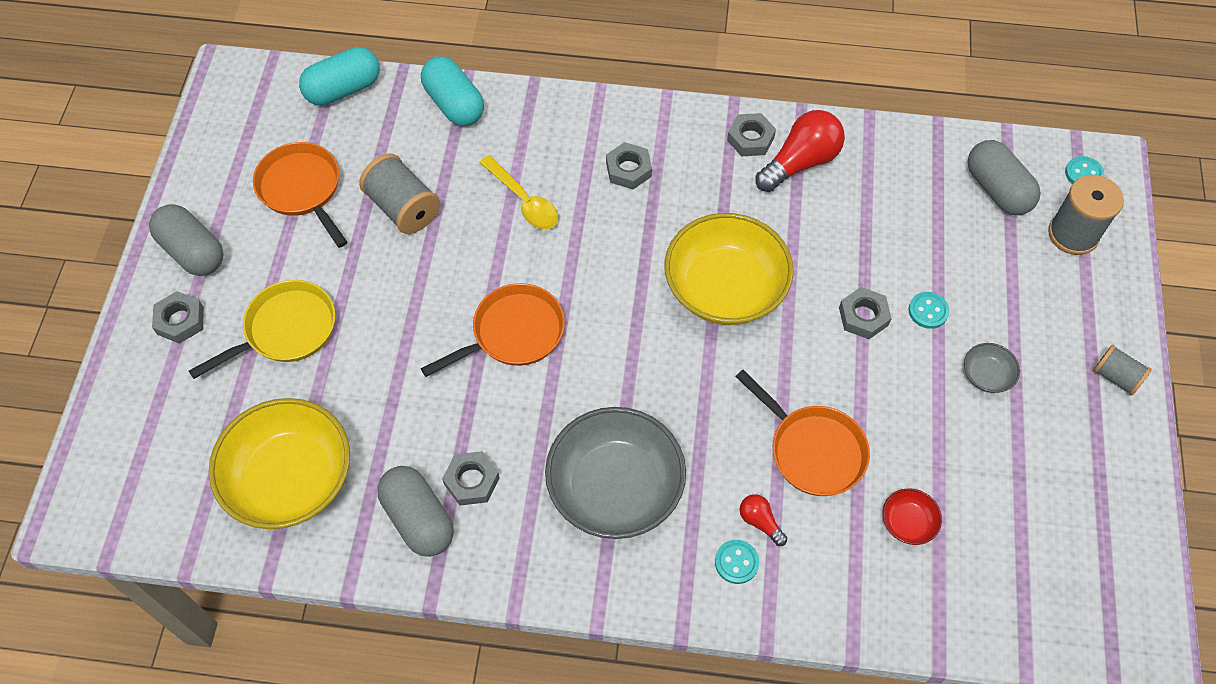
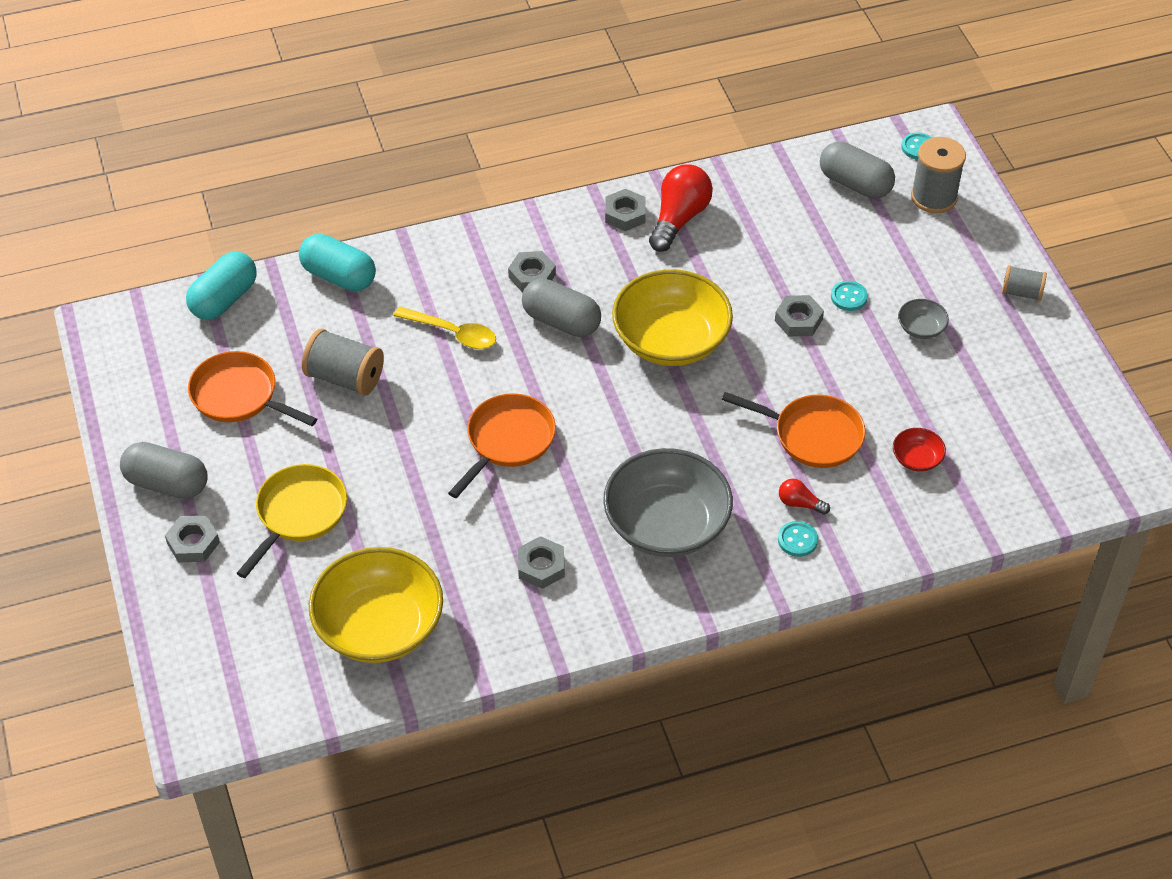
camera: 25 degrees left, 10 degrees down
(418, 519) = (512, 612): grey capsule -> grey capsule (561, 321)

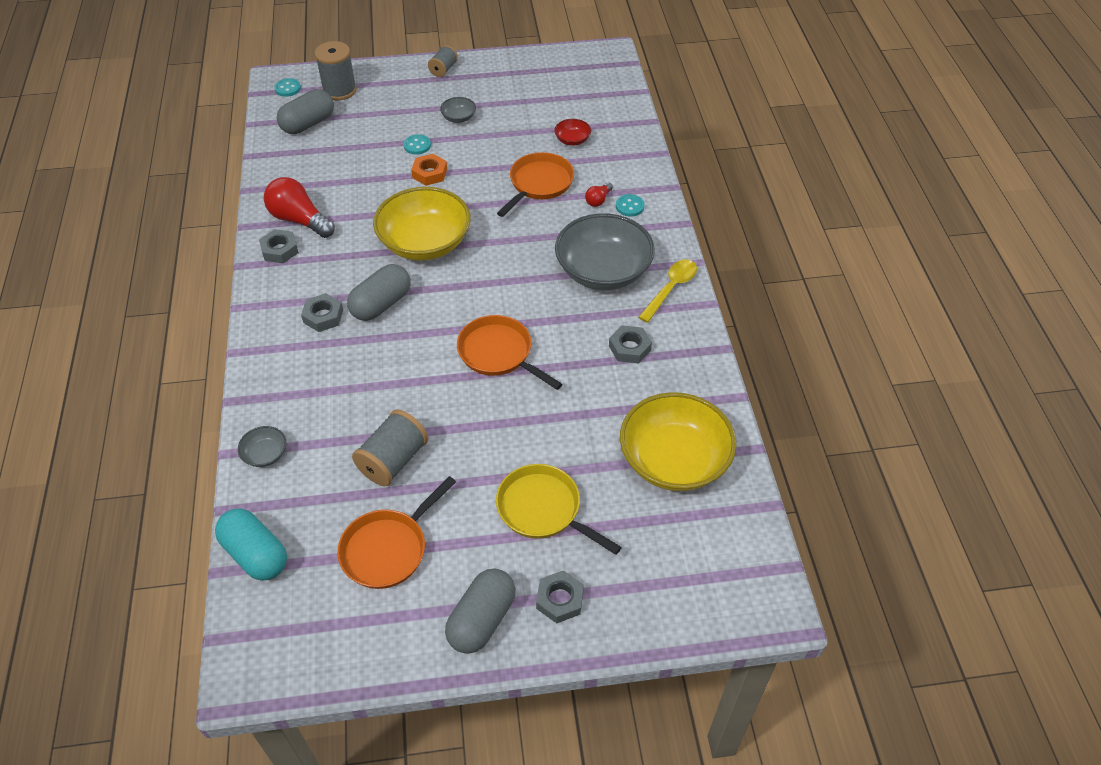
camera: 80 degrees left, 0 degrees up
(339, 276) = (265, 454): turquoise capsule -> grey bowl
(452, 333) = (368, 377): yellow spoon -> yellow spoon (670, 289)
(798, 320) = (429, 173): grey nut -> orange nut

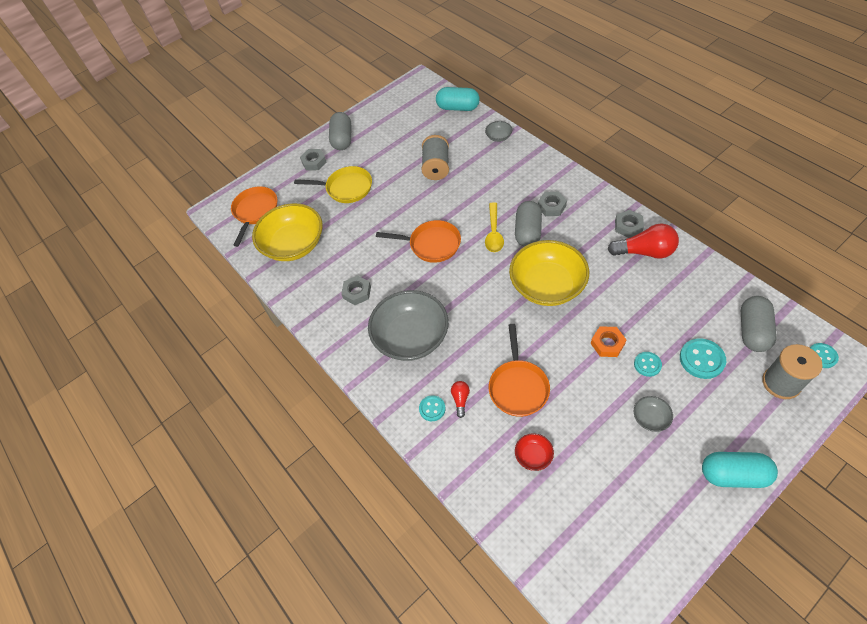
camera: 155 degrees right, 5 degrees up
(372, 128) = (701, 359): none -> turquoise button
(388, 549) = (404, 138): orange pan -> orange pan (255, 211)
(443, 69) = (733, 474): grey spool -> turquoise capsule
(670, 289) = (356, 351): yellow spoon -> yellow spoon (494, 233)

